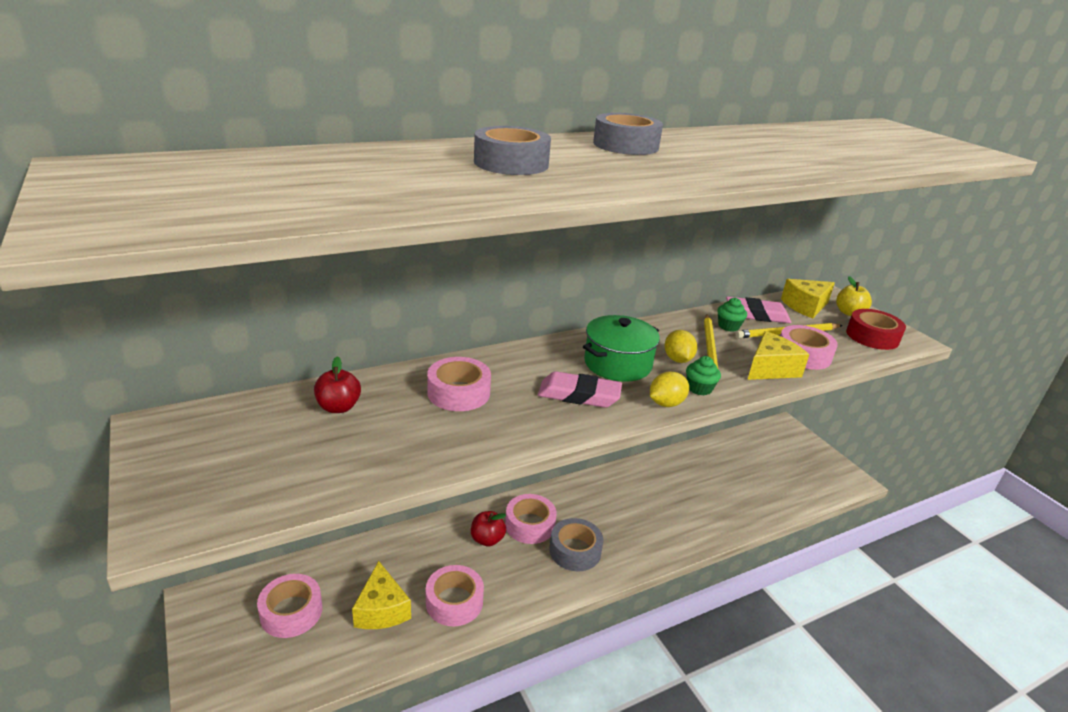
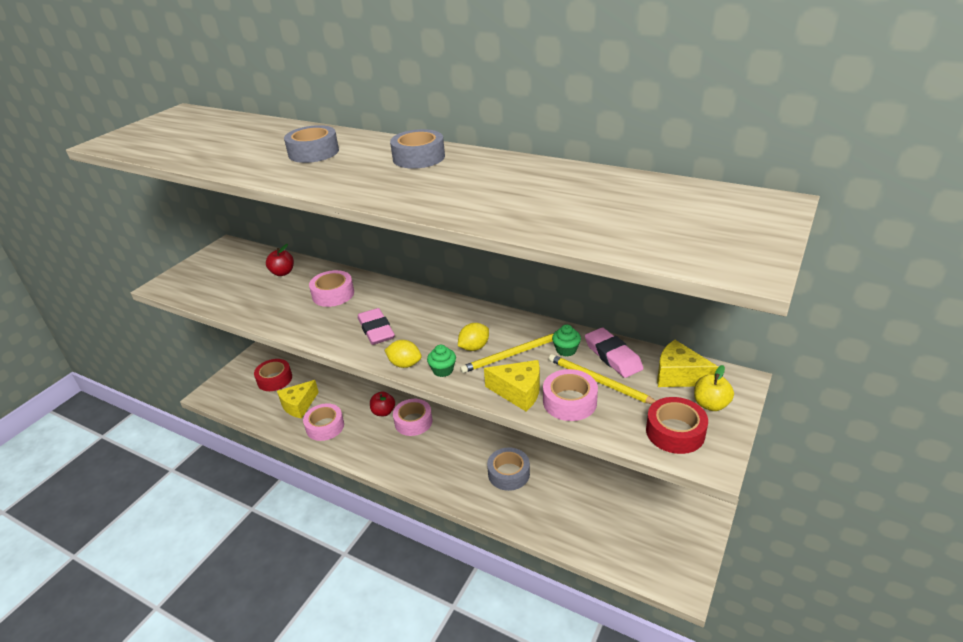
camera: 60 degrees right, 5 degrees up
(291, 612) = (274, 379): pink tape -> red tape
(575, 551) = (409, 452): grey tape -> grey tape (508, 473)
(617, 364) = (434, 327): green pot -> none

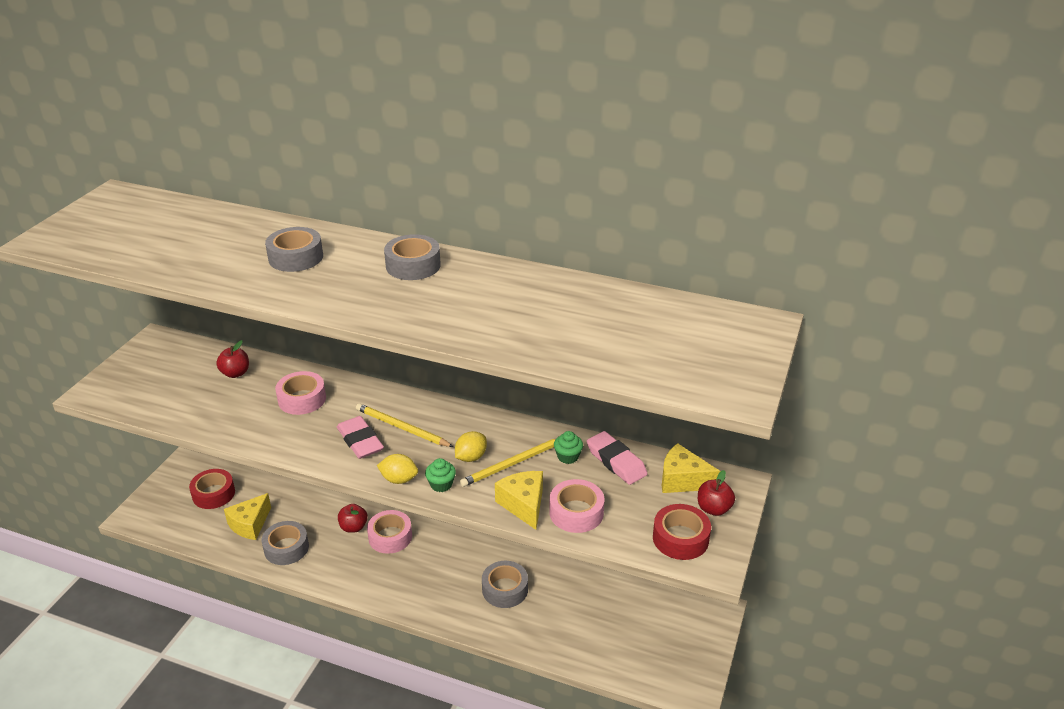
camera: 10 degrees left, 0 degrees up
(325, 426) = (286, 548): pink tape -> grey tape
(518, 392) = (523, 505): yellow cheese -> yellow cheese turned 120 degrees counterclockwise
(600, 382) = (605, 490): yellow pencil -> yellow pencil (402, 428)
(710, 404) = (713, 509): yellow apple -> red apple

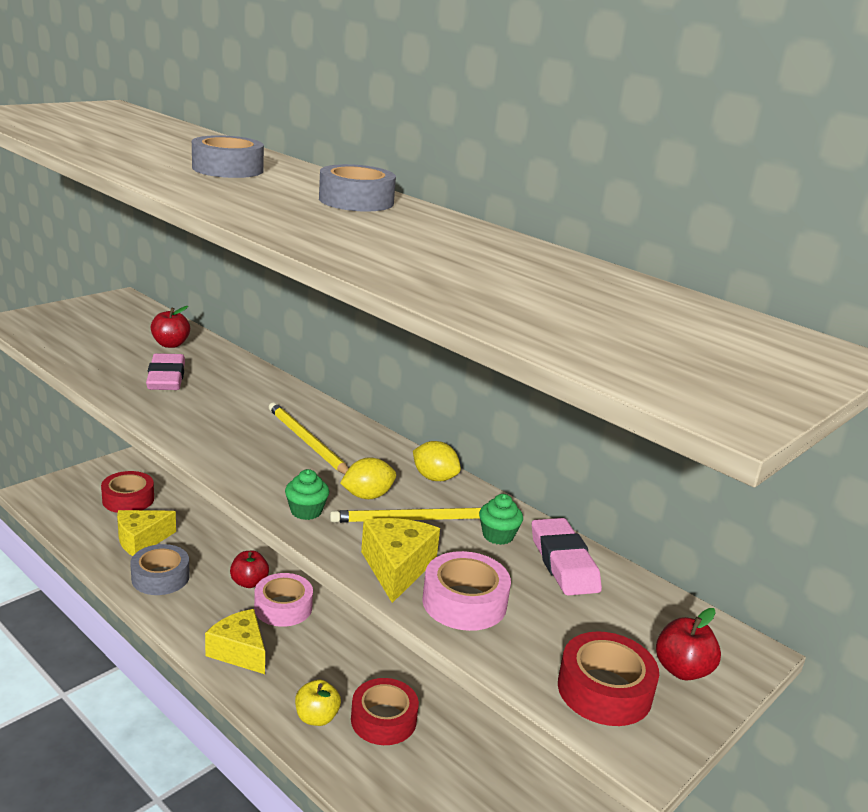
camera: 20 degrees right, 10 degrees down
(302, 399) = (218, 384): pink tape -> none
(360, 441) = (247, 439): pink eraser -> pink eraser (166, 378)
(399, 479) = (259, 489): yellow lemon -> yellow lemon (434, 478)
(462, 605) = (316, 717): none -> yellow apple
(505, 589) = (383, 720): grey tape -> red tape
(682, 480) = (651, 617): yellow cheese -> yellow cheese (239, 652)

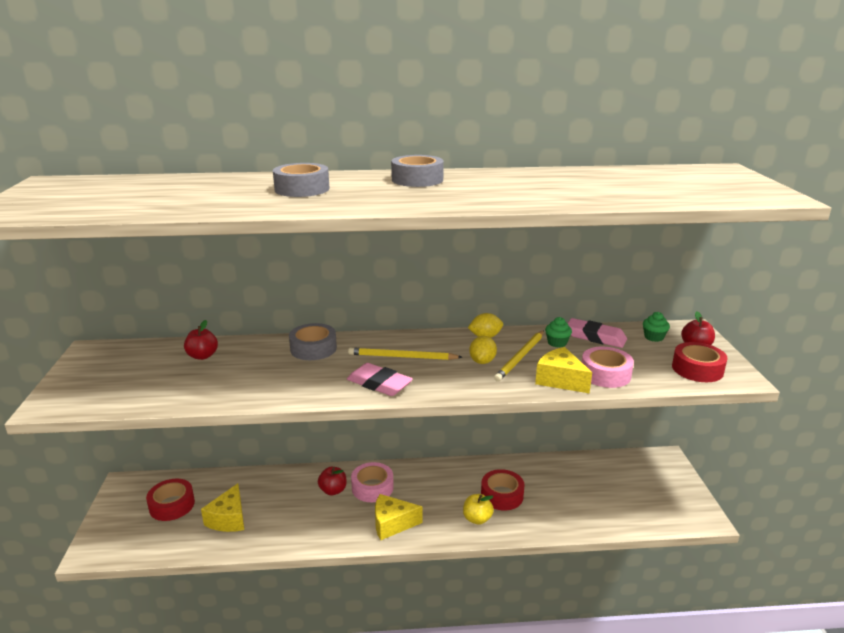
camera: 45 degrees left, 0 degrees up
(160, 577) = (280, 527): grey tape -> grey tape (313, 348)
(166, 378) = (251, 374): pink eraser -> pink eraser (379, 384)
(306, 511) = (478, 385): green cupcake -> green cupcake (653, 337)

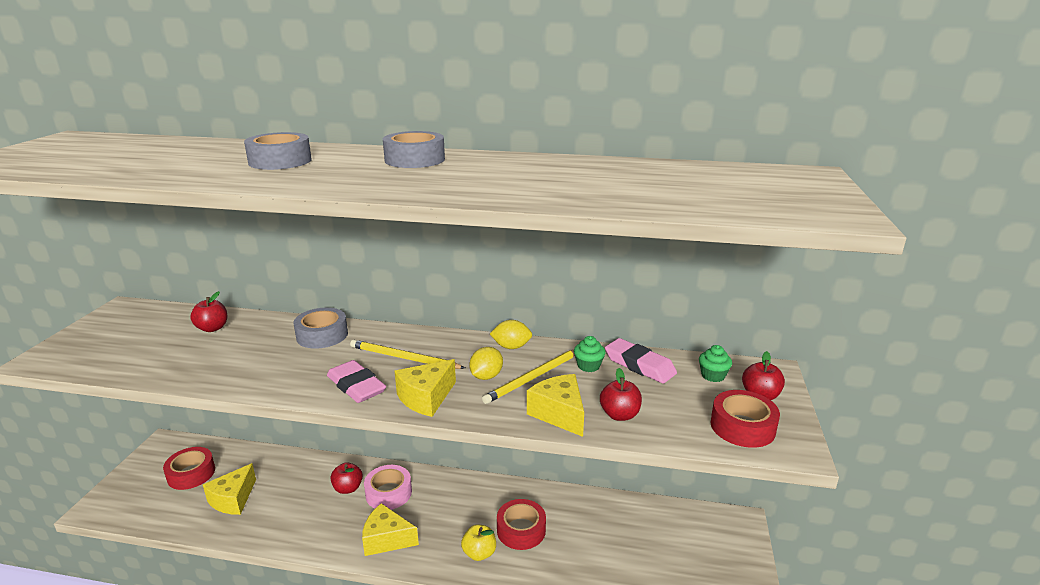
camera: 15 degrees right, 0 degrees up
(446, 384) = (426, 398): none -> yellow cheese
(605, 374) = (619, 415): pink tape -> red apple

